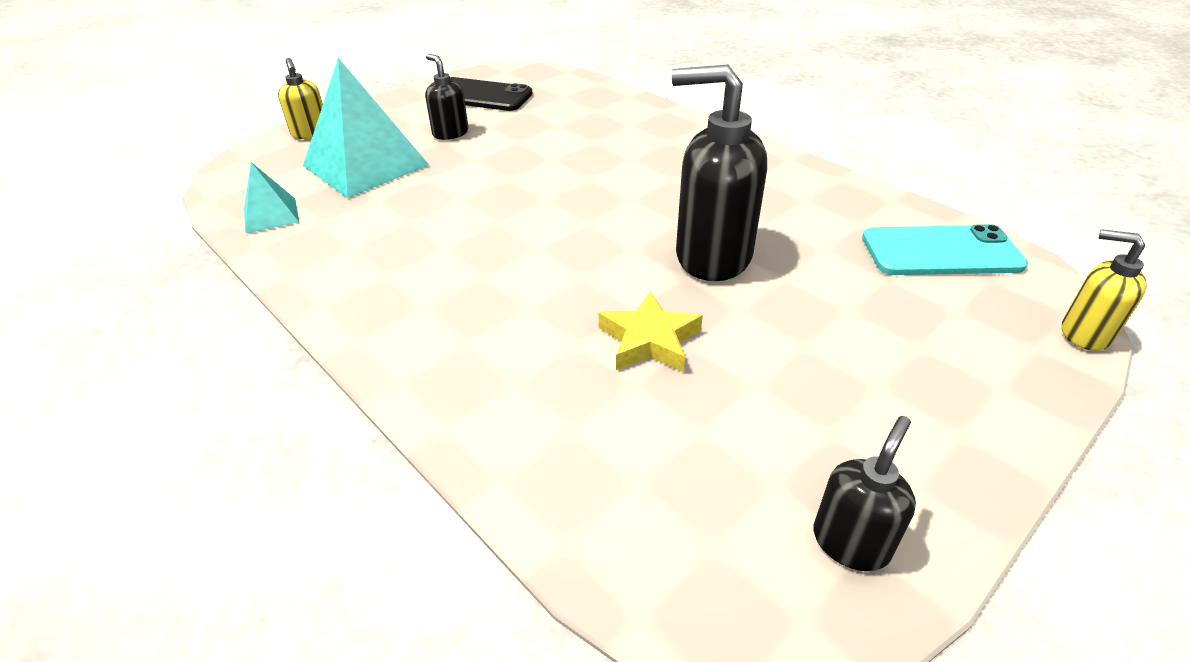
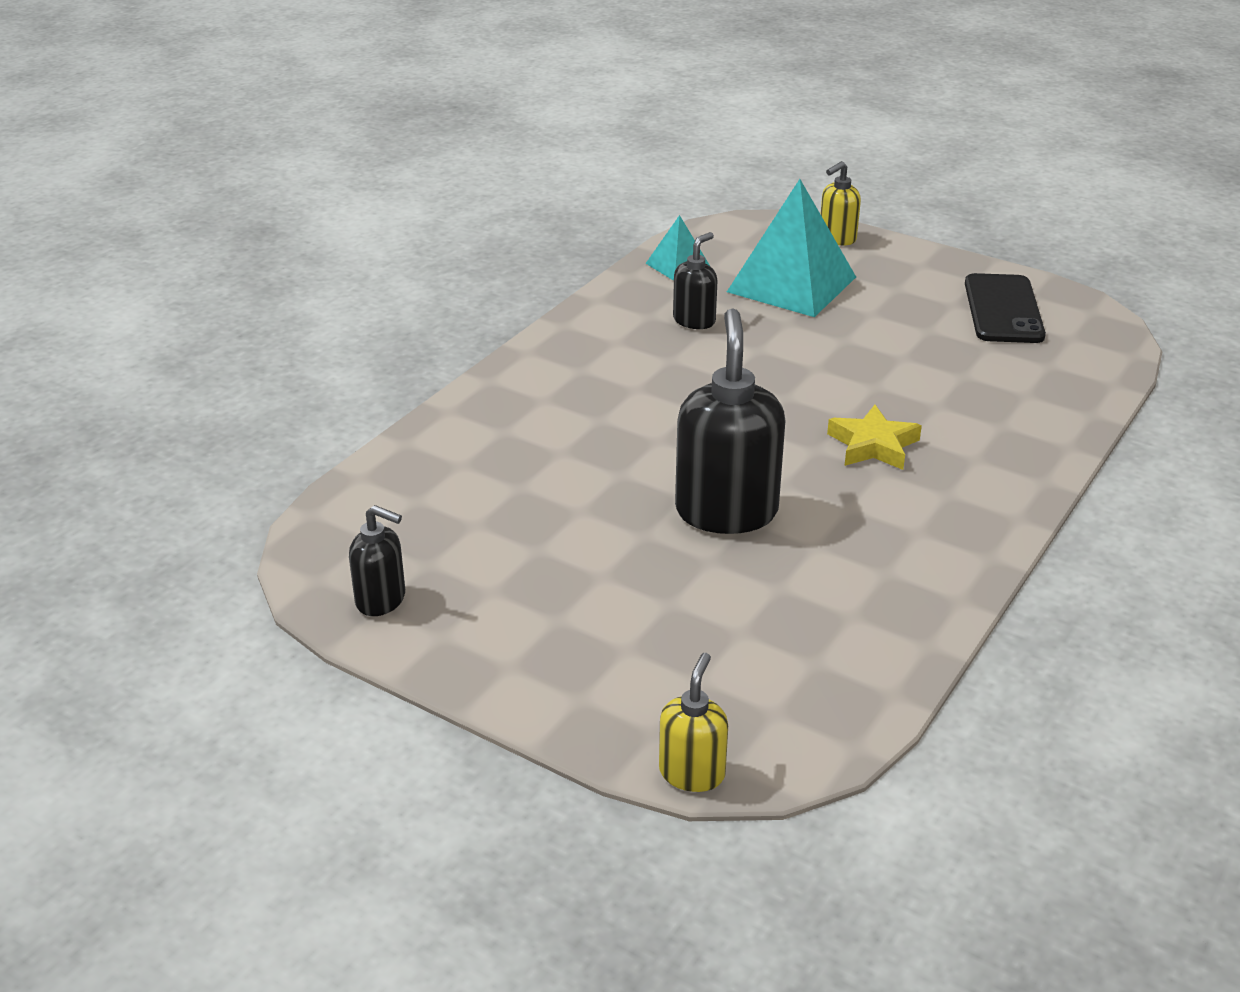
camera: 75 degrees right, 5 degrees down
(450, 133) = (892, 313): black soap dispenser -> black soap dispenser (694, 320)
(649, 340) = (577, 487): yellow star -> yellow star (873, 445)
(941, 252) = (816, 677): turquoise phone -> none

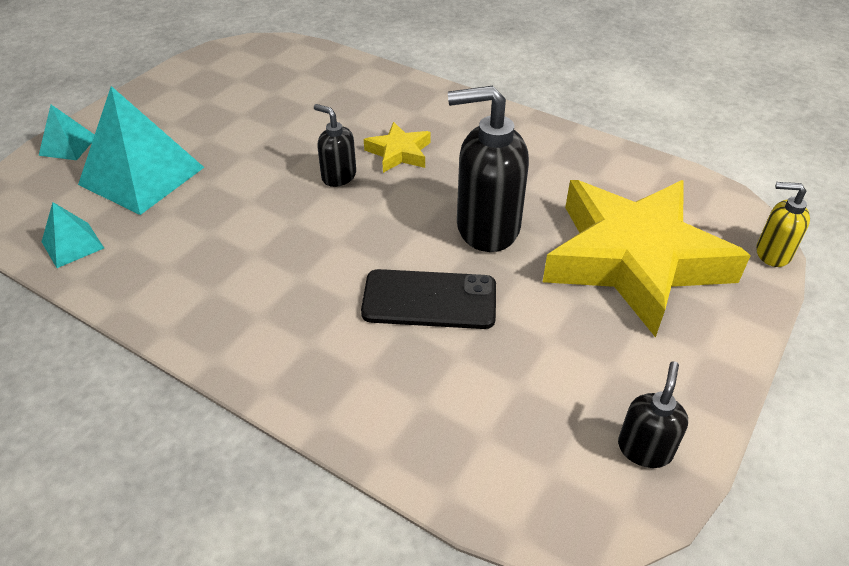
camera: 90 degrees left, 10 degrees up
(671, 630) = (634, 260): none -> yellow star
(694, 320) = (187, 236): black soap dispenser -> black soap dispenser (338, 176)
(837, 238) = (68, 145): yellow soap dispenser -> turquoise pyramid
(1003, 310) = (222, 80): black phone -> black phone (429, 300)

